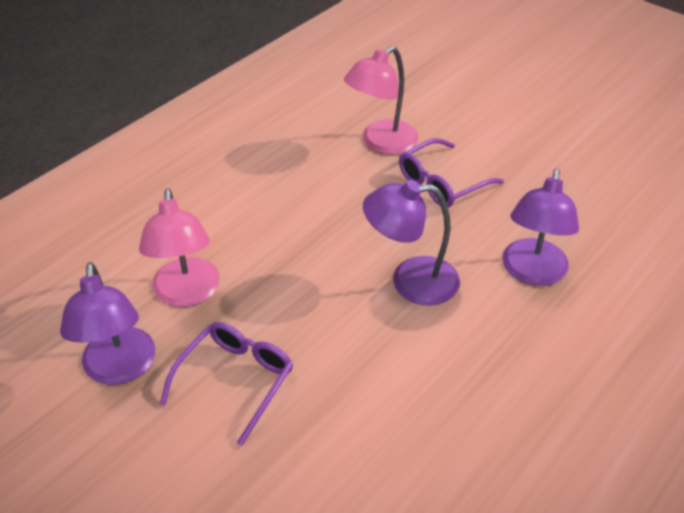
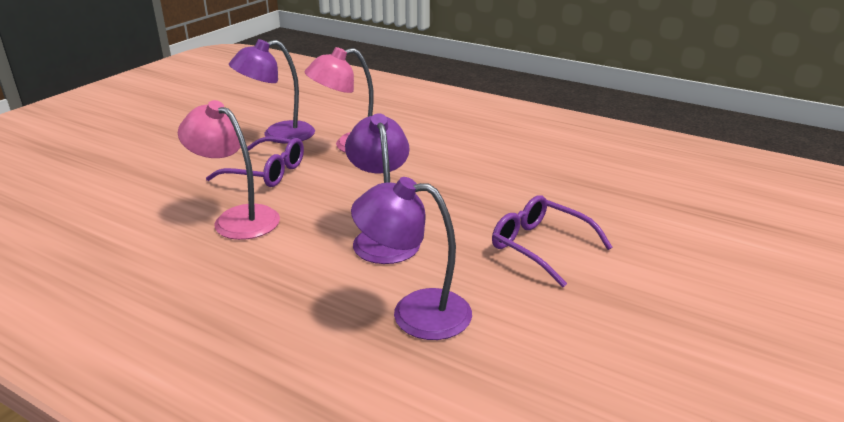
camera: 80 degrees right, 15 degrees down
(381, 143) = (585, 207): pink lamp -> pink lamp (237, 218)

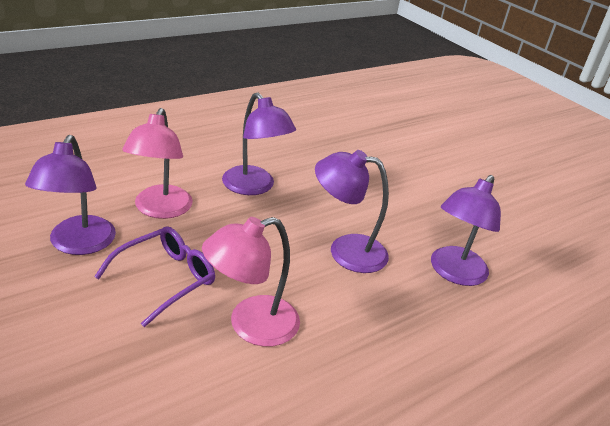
camera: 70 degrees left, 5 degrees up
(433, 169) = (254, 187): none -> purple lamp
(541, 247) = (401, 192): purple glasses -> none

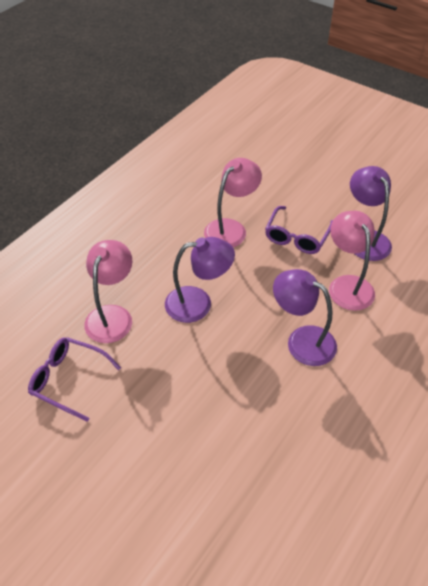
camera: 165 degrees right, 15 degrees up
(454, 273) = (112, 315): purple lamp -> pink lamp
(501, 234) = (69, 380): none -> purple glasses

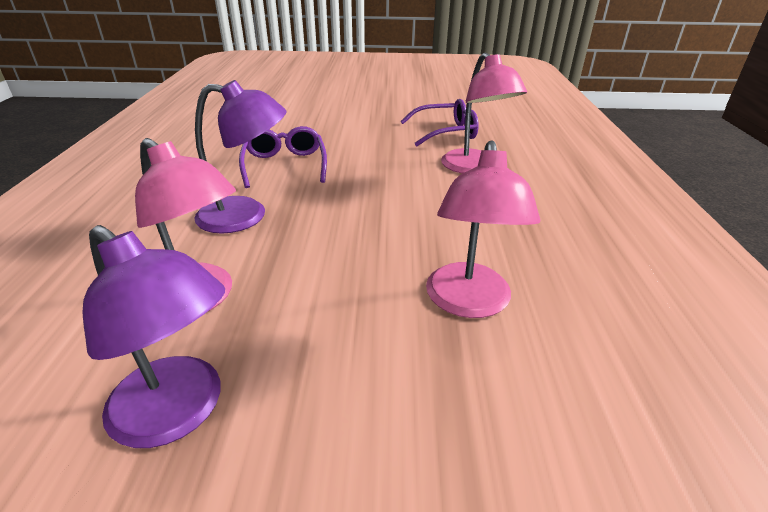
camera: 145 degrees right, 15 degrees down
(198, 303) = (403, 203): purple lamp -> none
(297, 236) = (339, 344): purple glasses -> purple glasses (285, 165)

